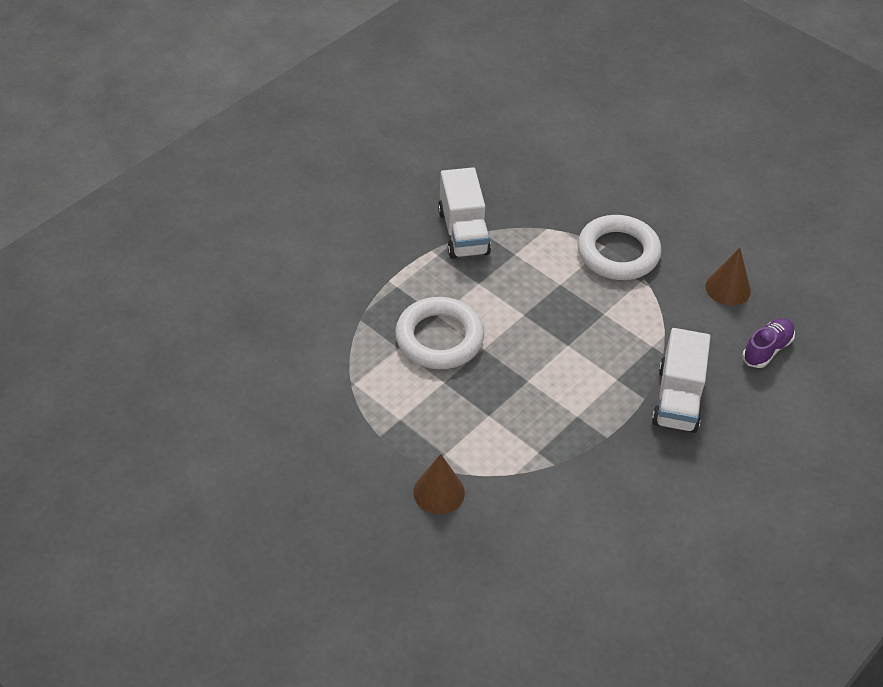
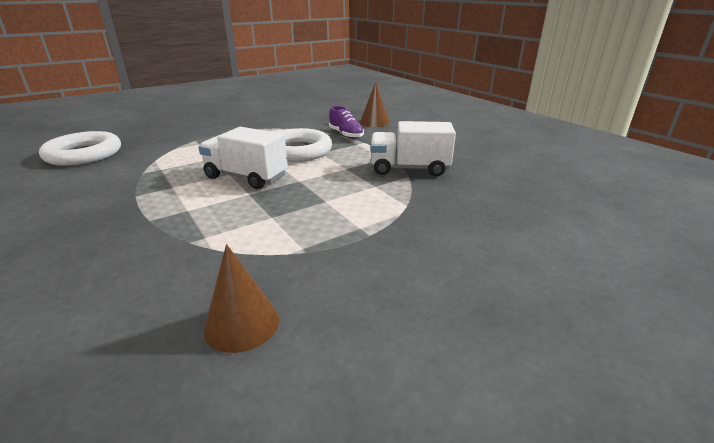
camera: 105 degrees right, 20 degrees down
(439, 492) = (174, 140): brown cone -> brown cone (374, 122)
(618, 253) = (355, 241): white ring -> white ring (84, 154)
(678, 399) = (124, 238): white truck -> white truck (246, 177)
(767, 349) = (101, 333): purple shoe -> purple shoe (346, 135)

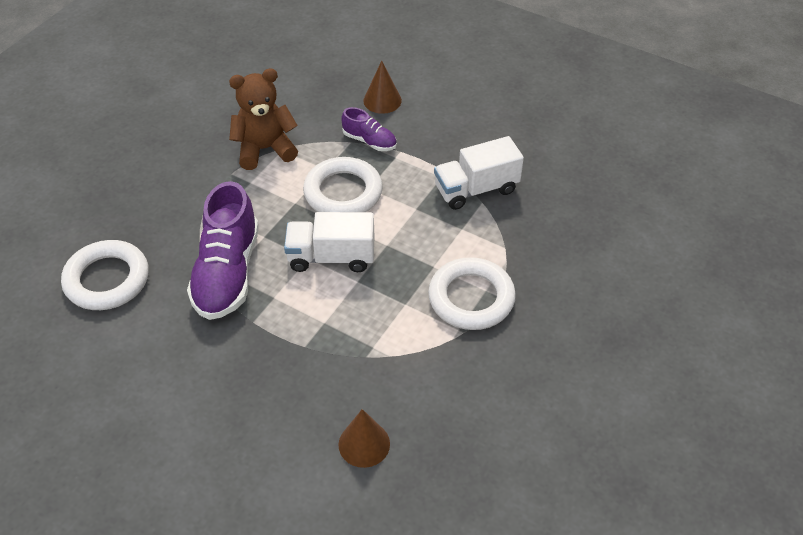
camera: 25 degrees left, 20 degrees up
(161, 168) = (227, 273): none -> purple shoe
(242, 324) = (473, 407): brown cone -> brown cone (364, 444)
(270, 126) = (265, 149): none -> brown teddy bear
(339, 229) = (471, 298): none -> white ring

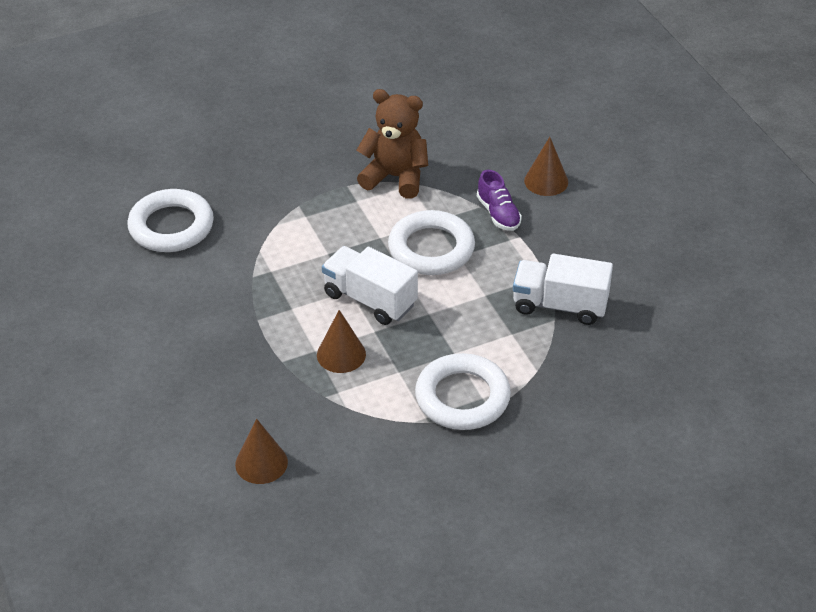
camera: 35 degrees right, 5 degrees down
(227, 273) = (271, 269): purple shoe -> none
(348, 314) = (341, 354): none -> brown cone

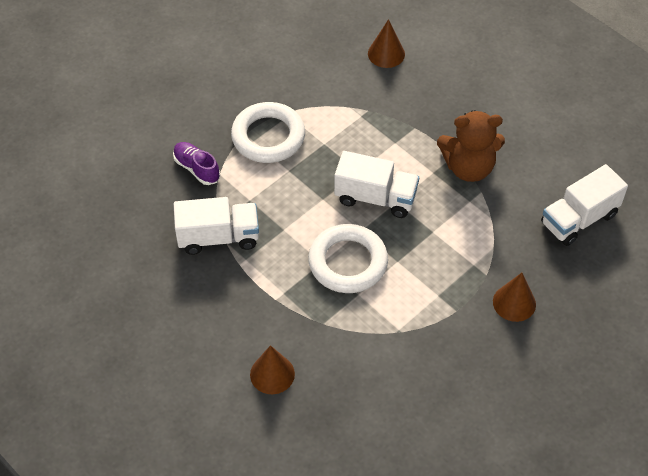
camera: 160 degrees right, 10 degrees up
(171, 226) = (579, 219): white ring -> white truck
(341, 354) = (374, 145): brown cone -> brown cone (514, 303)
(395, 177) = (416, 334): brown teddy bear -> brown teddy bear (468, 167)
(498, 214) = (303, 319): purple shoe -> purple shoe (196, 168)

